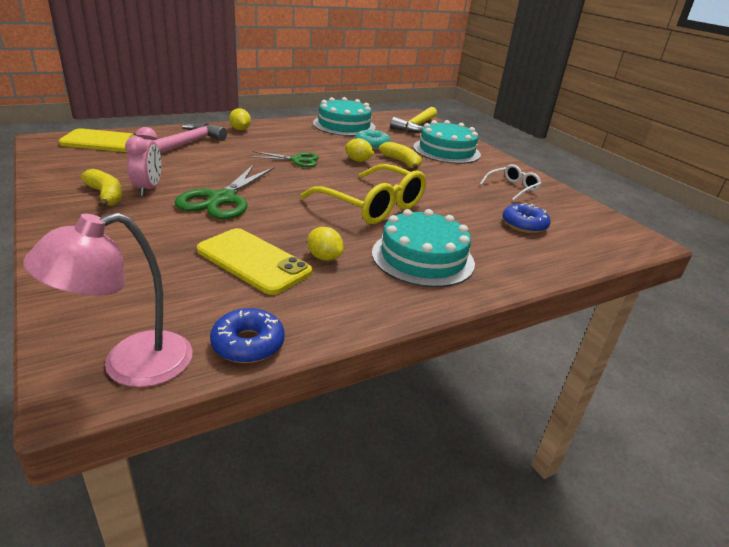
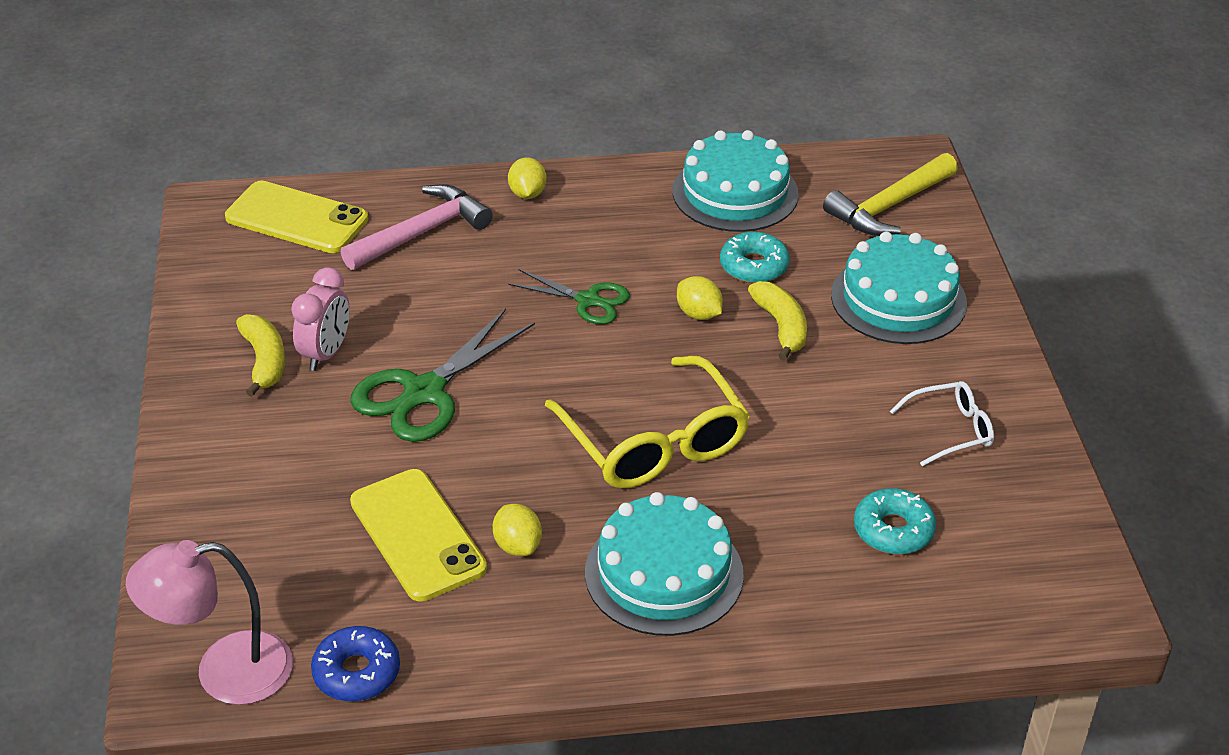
camera: 25 degrees right, 10 degrees up
(524, 225) = (893, 530): blue donut -> turquoise donut

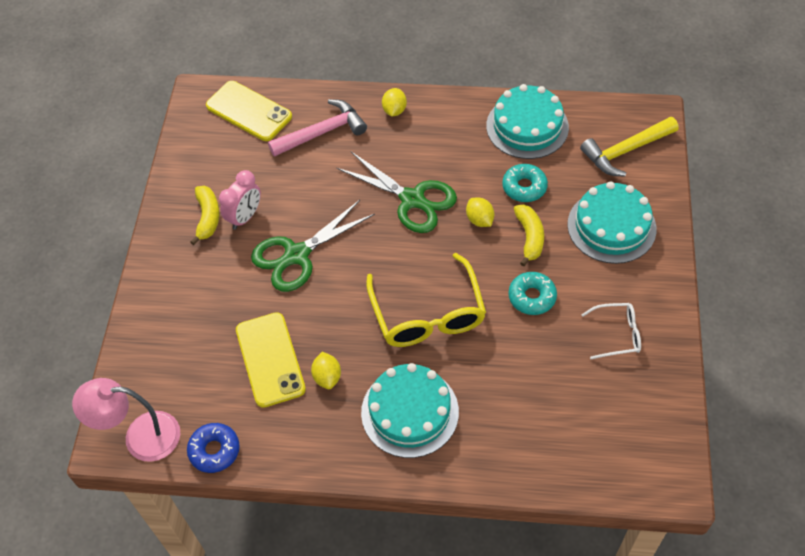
camera: 15 degrees right, 15 degrees up
(588, 300) = (412, 199): green scissors -> green scissors, size x1.65
(893, 530) = (559, 404): turquoise donut -> turquoise donut (532, 297)

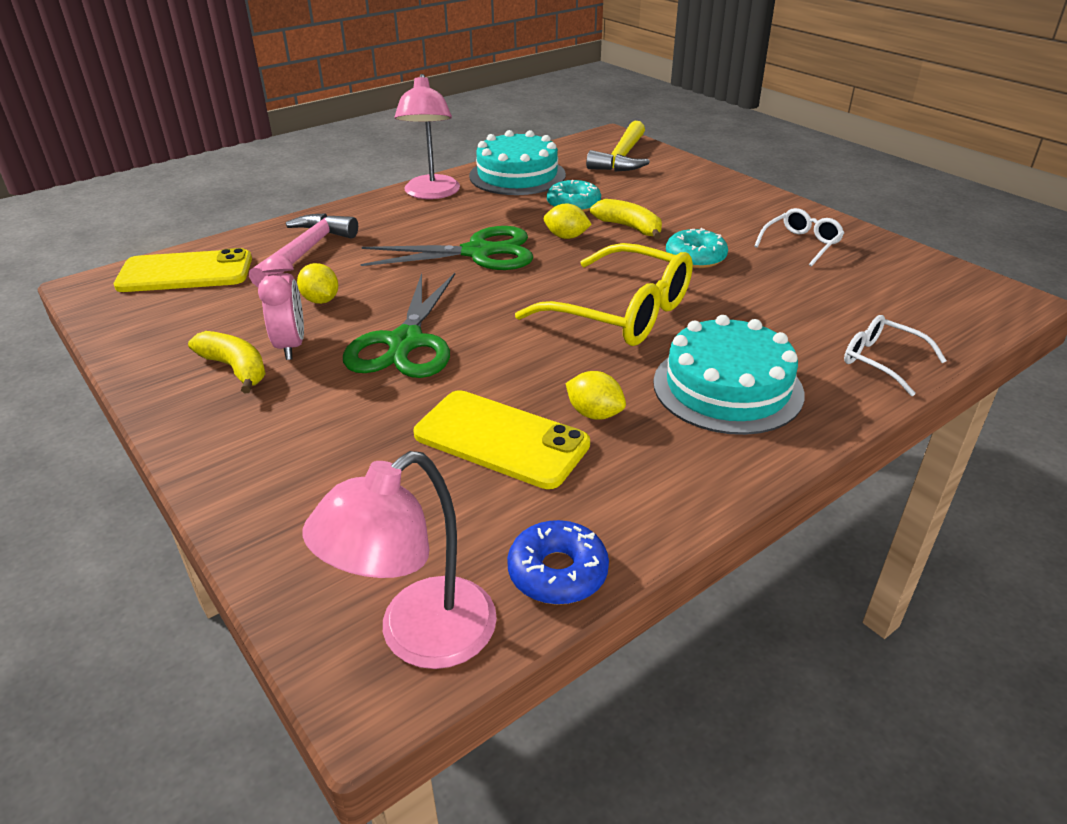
camera: 45 degrees left, 20 degrees down
(394, 110) = (369, 211): yellow lemon -> yellow lemon (321, 300)
(450, 113) = (431, 193): none -> pink lamp
(515, 461) = (882, 361): none -> white glasses
(611, 226) = (683, 195): turquoise cake -> none

